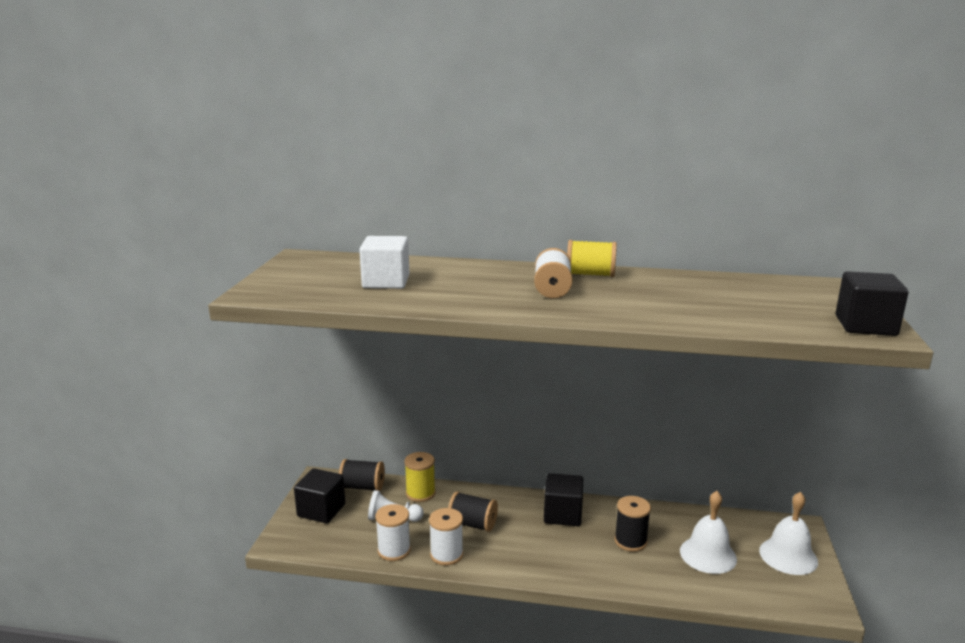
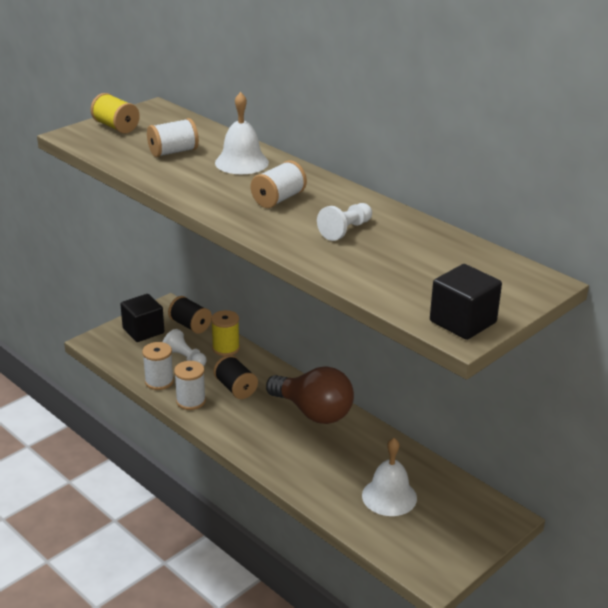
camera: 35 degrees right, 10 degrees up
(386, 282) = (173, 152): white cube -> white spool
(562, 514) = (313, 412): black cube -> brown light bulb
(590, 274) = (337, 195): yellow spool -> yellow spool (116, 127)
(630, 541) = (340, 457): black spool -> none
(650, 295) = (345, 230): none -> white pawn
(788, 556) = (458, 531): white bell -> white bell (241, 162)

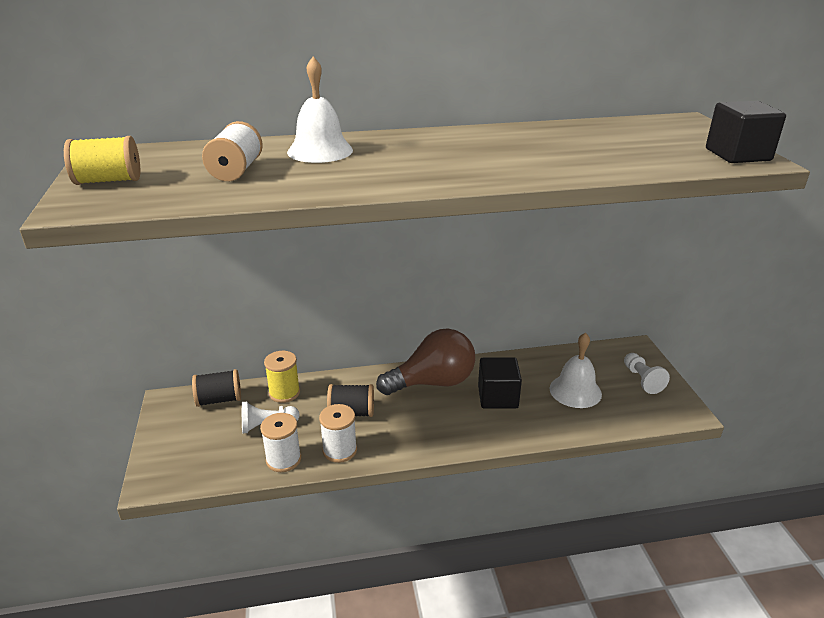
camera: 55 degrees left, 0 degrees up
(143, 331) = (184, 435): black cube -> black cube (497, 397)
(278, 199) = (427, 156): white spool -> none
(345, 230) = (527, 150): white pawn -> white pawn (642, 380)

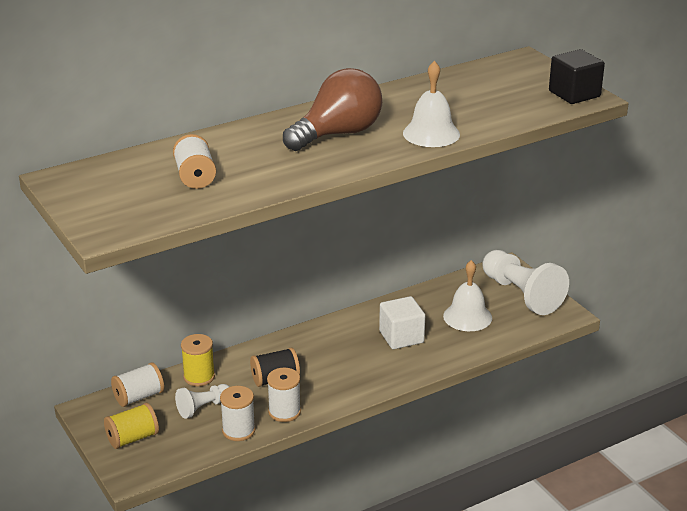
camera: 20 degrees left, 0 degrees up
(108, 181) = (99, 205): yellow spool -> yellow spool (132, 438)
(219, 399) = (139, 397): black spool -> white spool
(320, 151) = (244, 144): white bell -> white bell (431, 133)
(433, 382) = (336, 337): brown light bulb -> brown light bulb (338, 134)
(497, 397) = (401, 337): black cube -> white cube
(642, 380) = (521, 294): white pawn -> white pawn, size x1.91

